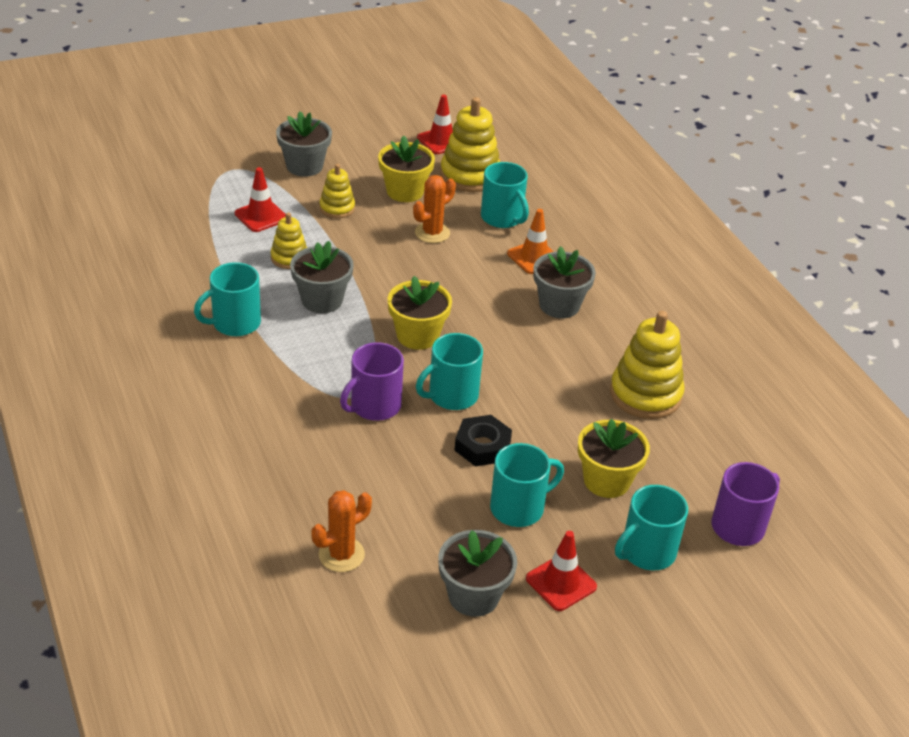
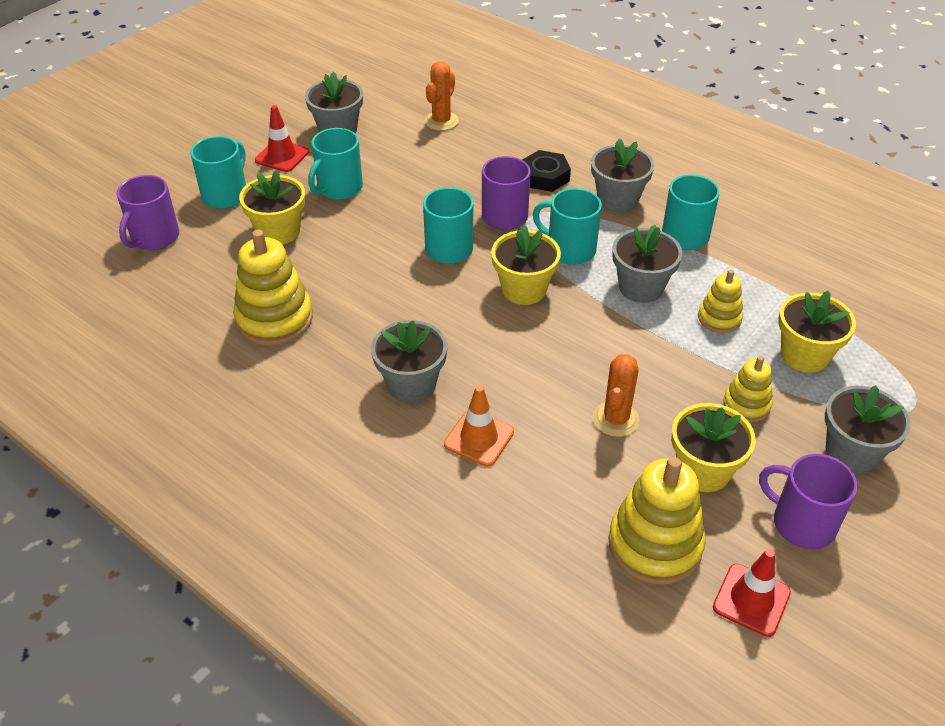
camera: 155 degrees right, 5 degrees up
(254, 378) = (617, 199): none -> grey flower pot
(261, 216) = (804, 355): red traffic cone -> yellow flower pot
(376, 153) = (801, 523): none -> purple mug
(482, 446) = (395, 219): black nut -> black nut (545, 176)
(502, 218) = (557, 485): turquoise mug -> turquoise mug (569, 249)

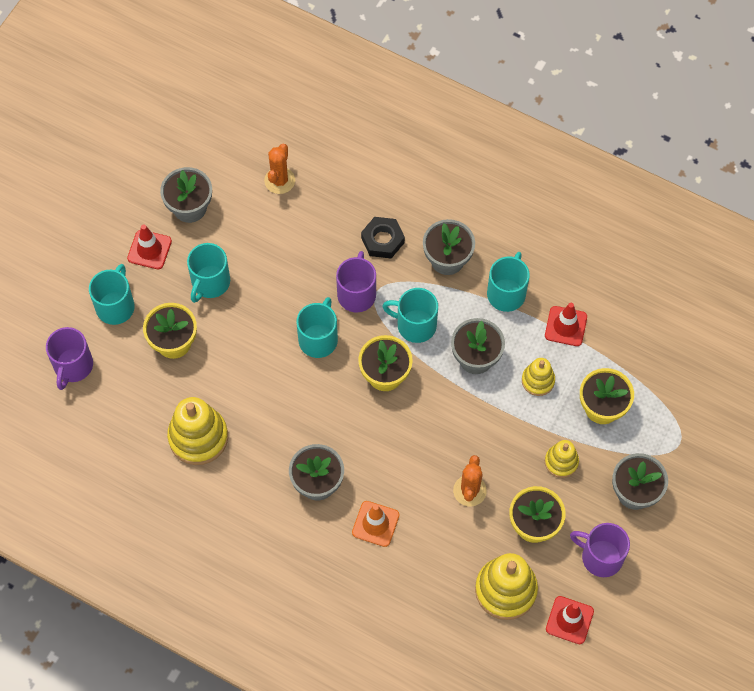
camera: 10 degrees left, 20 degrees up
(758, 272) = (565, 326): none -> red traffic cone

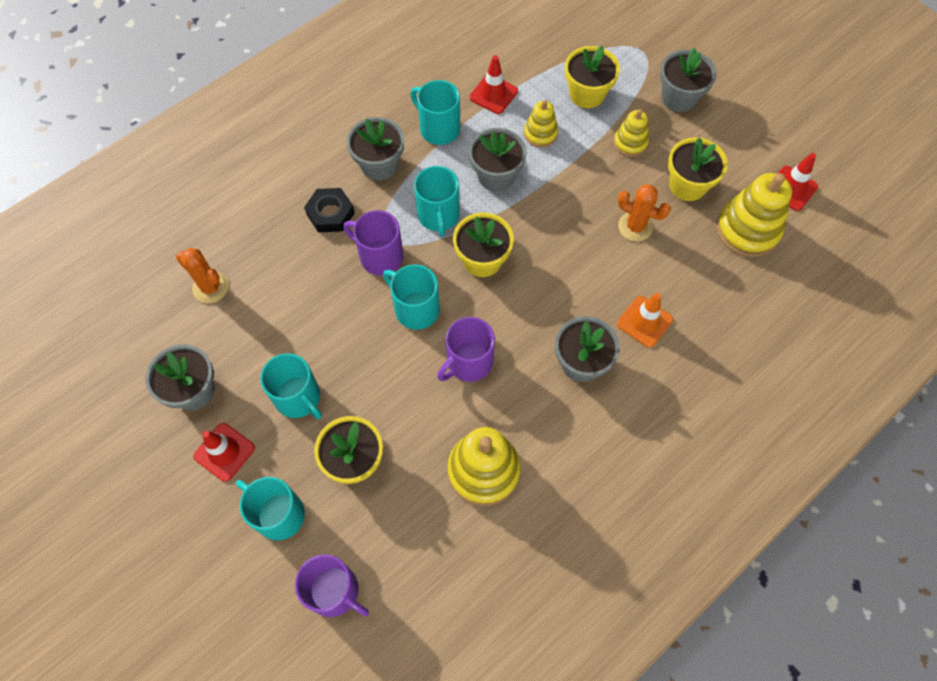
camera: 70 degrees left, 0 degrees up
(415, 325) = (438, 216): turquoise mug -> turquoise mug turned 45 degrees counterclockwise
(600, 557) = (734, 144): purple mug -> purple mug (468, 362)

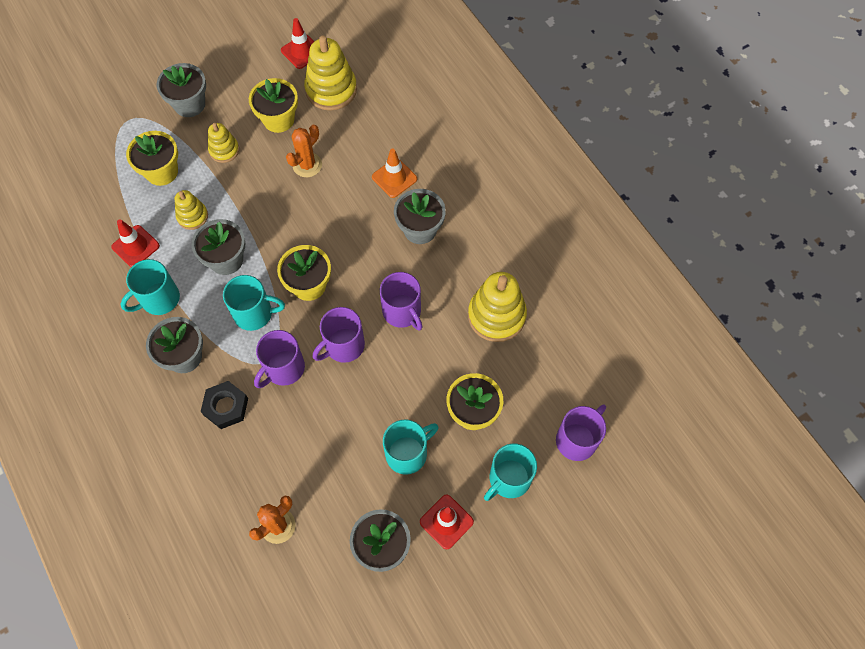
camera: 80 degrees left, 0 degrees up
(415, 309) = (343, 346): turquoise mug -> purple mug

